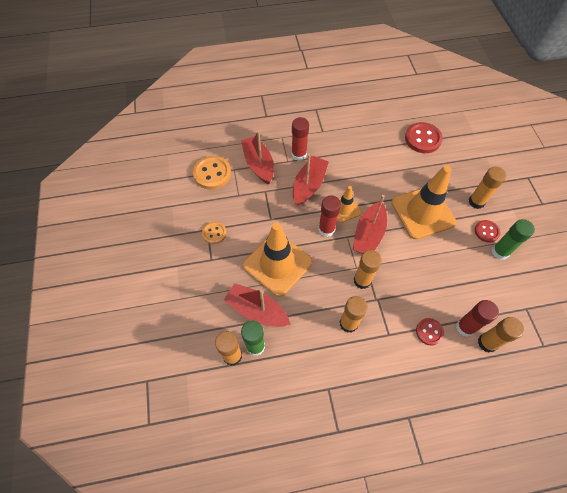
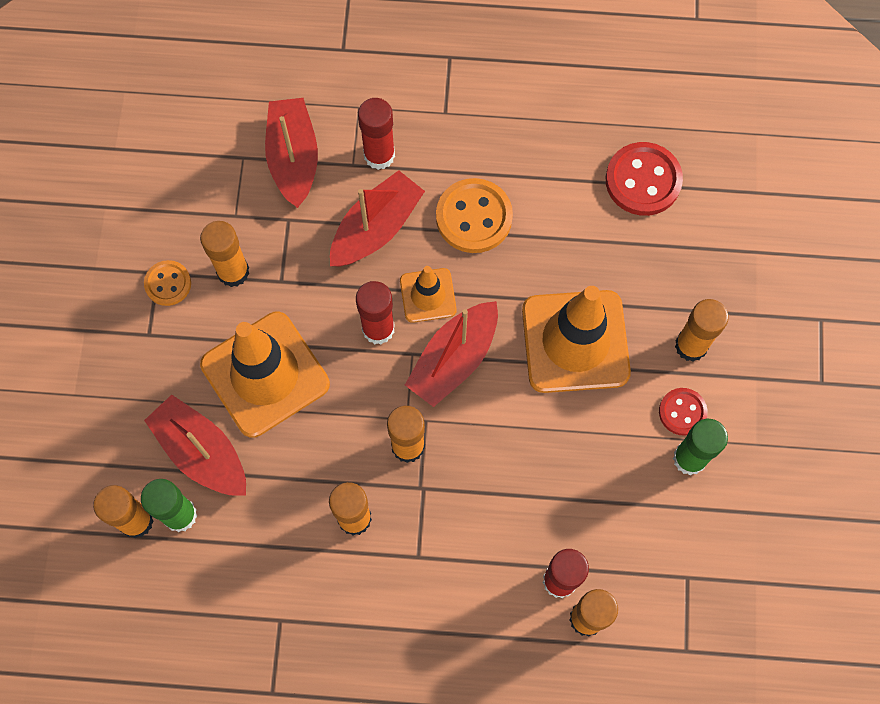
camera: 15 degrees right, 10 degrees up
(212, 173) = (198, 157): orange button -> orange button (474, 217)
(245, 220) = (233, 272): none -> orange glue stick
(429, 332) = (491, 571): red button -> none

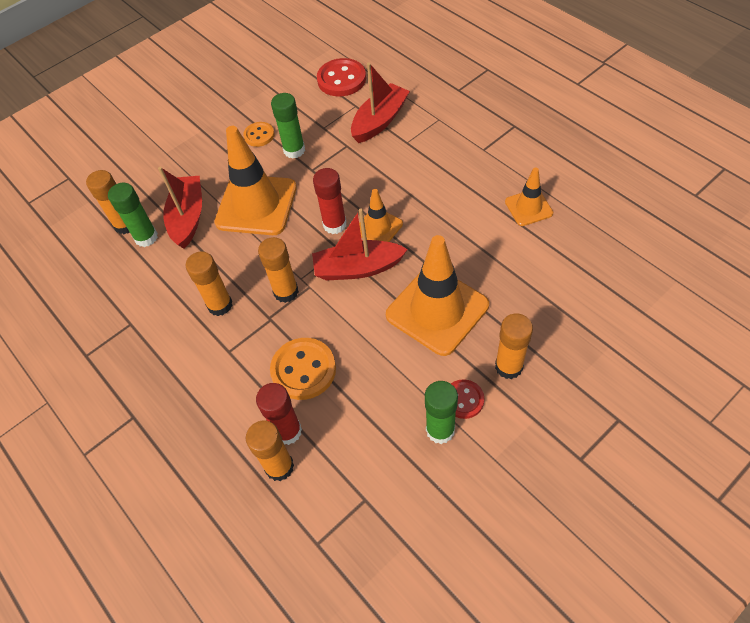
camera: 50 degrees right, 15 degrees down
(233, 272) = (294, 150): orange glue stick -> green glue stick
(376, 228) = (386, 178): red boat -> none
(379, 155) = (425, 146): red glue stick -> none
(474, 217) = (445, 207): orange button -> orange button (303, 370)
(556, 153) = (528, 207): none -> orange traffic cone
(643, 180) = (570, 256): red button -> red button (341, 79)

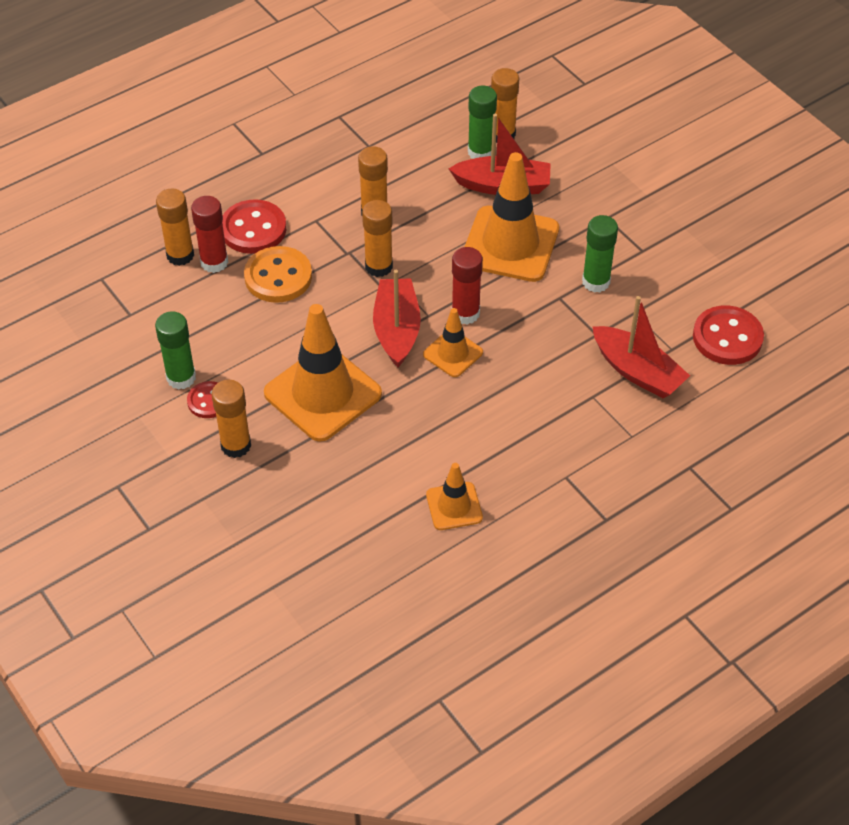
camera: 90 degrees right, 5 degrees down
(241, 404) = (253, 229): none -> red button
(259, 135) = (628, 249): orange button -> none

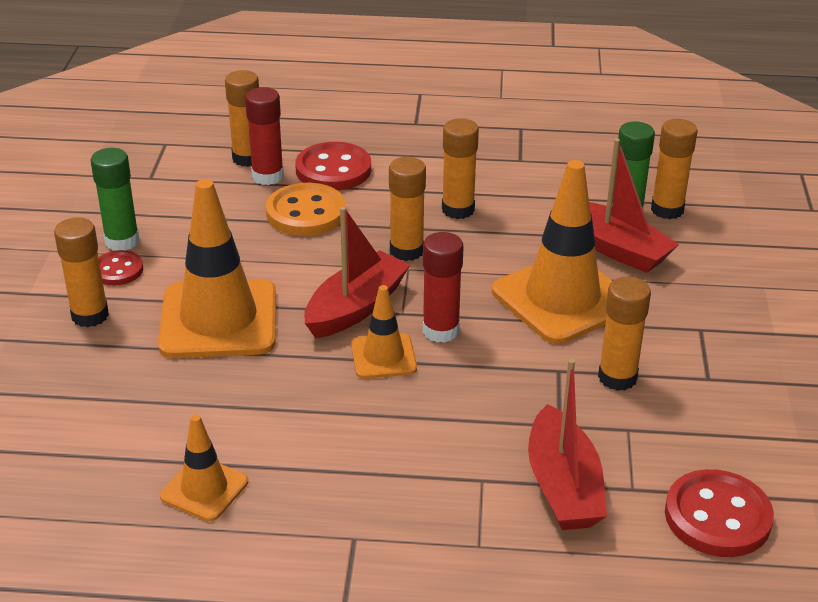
camera: 40 degrees right, 15 degrees down
(596, 282) = (617, 378): green glue stick -> orange glue stick

